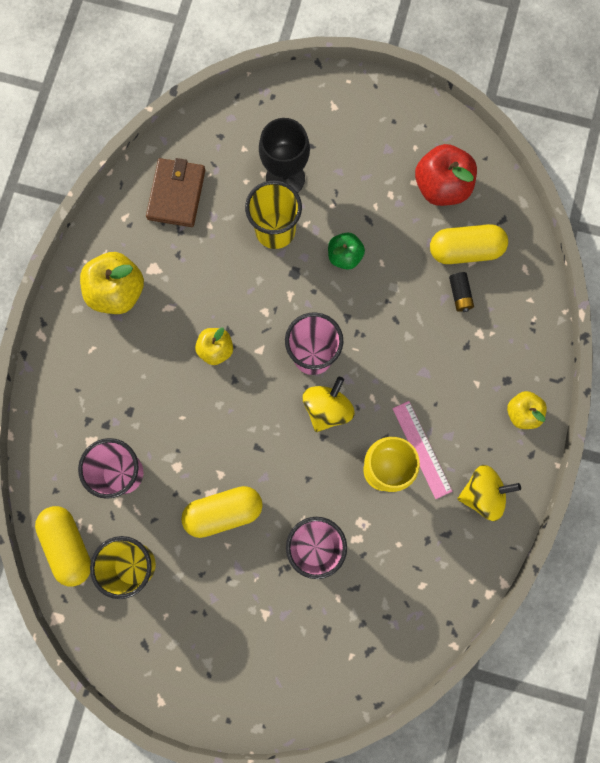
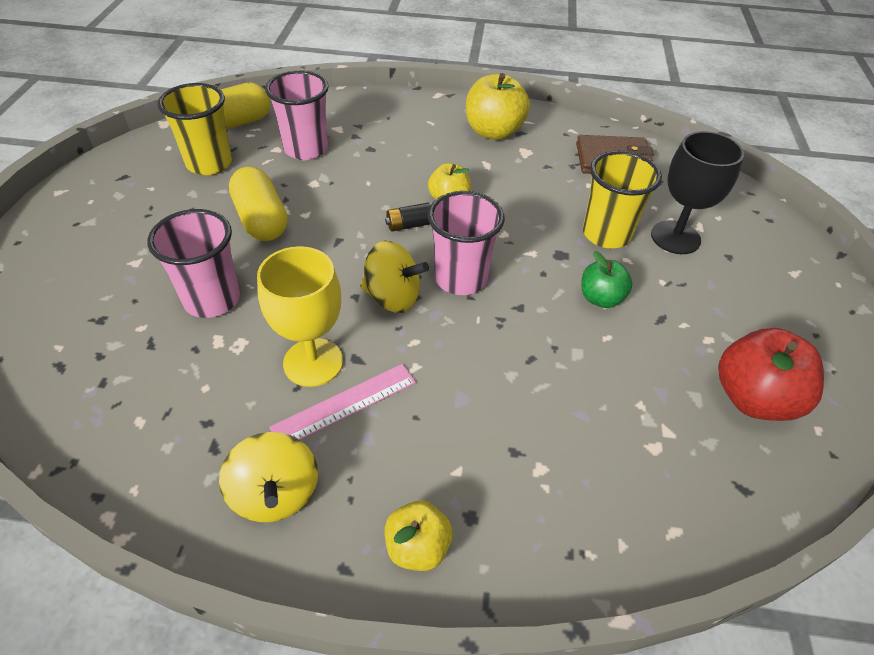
camera: 80 degrees right, 30 degrees down
(460, 294) = (594, 435): black battery -> black battery (409, 225)
(465, 250) = (669, 437): yellow capsule -> none

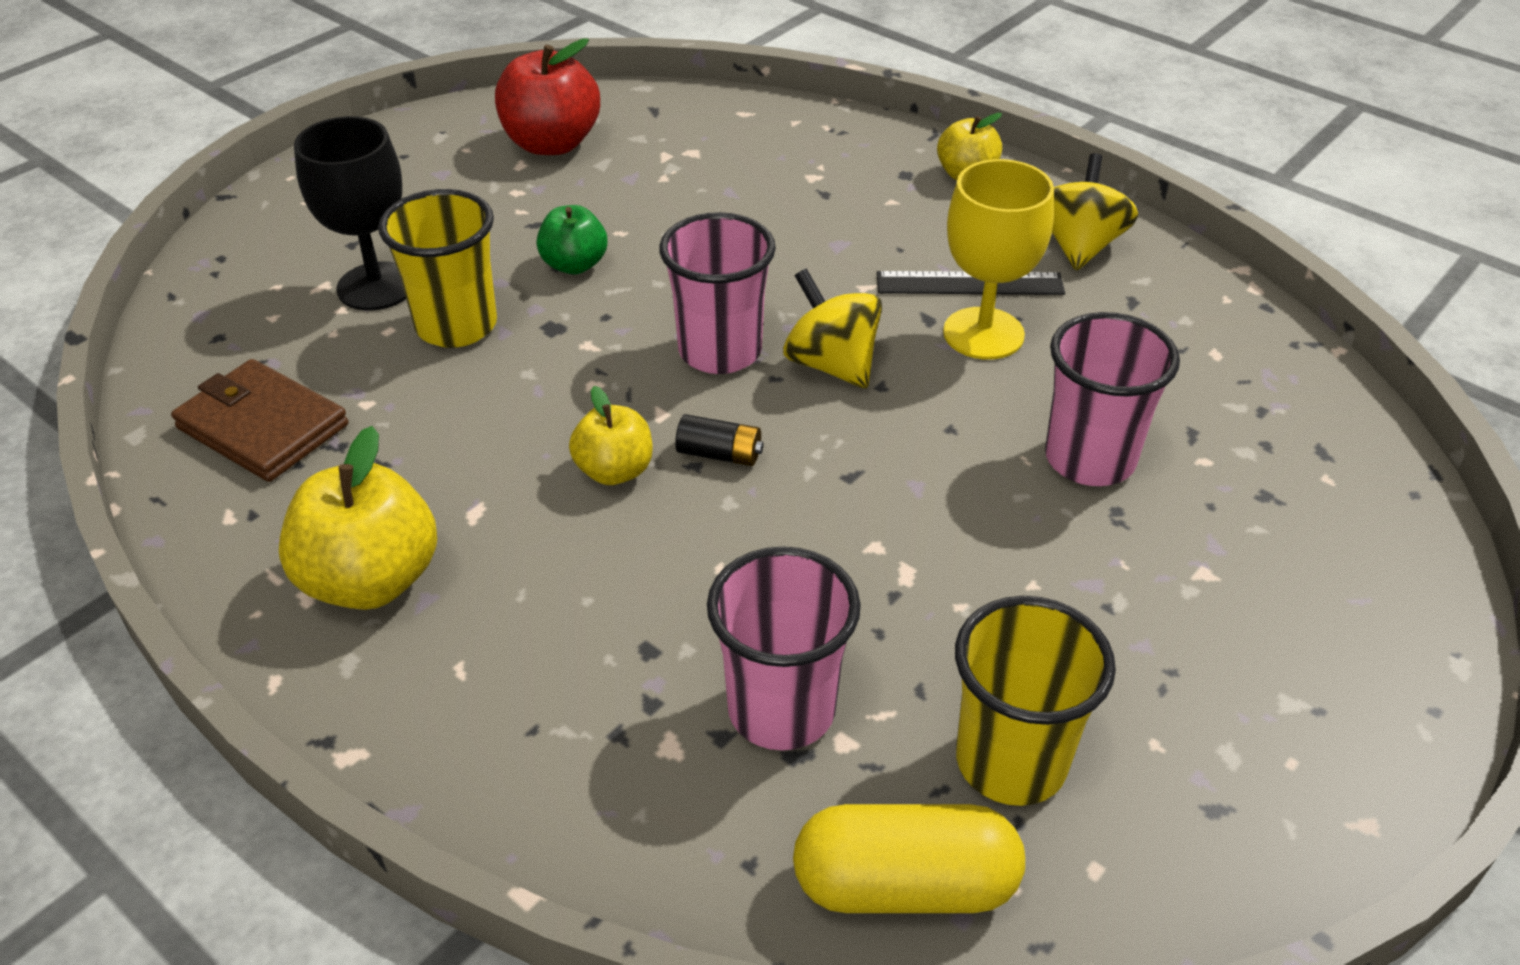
camera: 145 degrees left, 5 degrees down
(261, 219) = (958, 567): yellow capsule -> none
(345, 404) = (969, 283): pink ruler -> black ruler

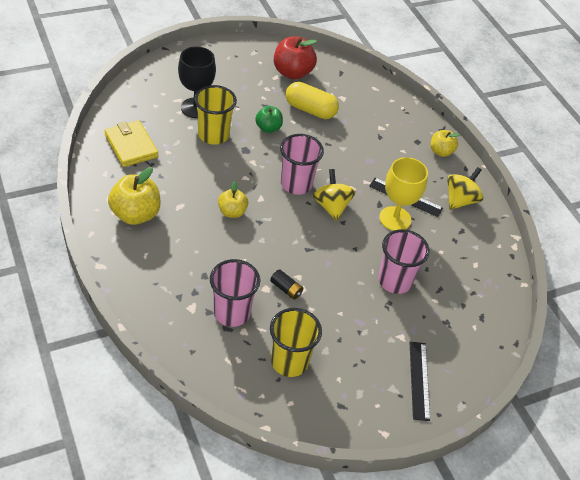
camera: 20 degrees right, 5 degrees up
(263, 426) = (131, 146): brown wallet -> yellow wallet
(719, 454) = (270, 222): black battery -> black battery (286, 289)
(904, 884) = (232, 378): yellow capsule -> yellow capsule (310, 110)
(1326, 652) = (419, 380): none -> black ruler

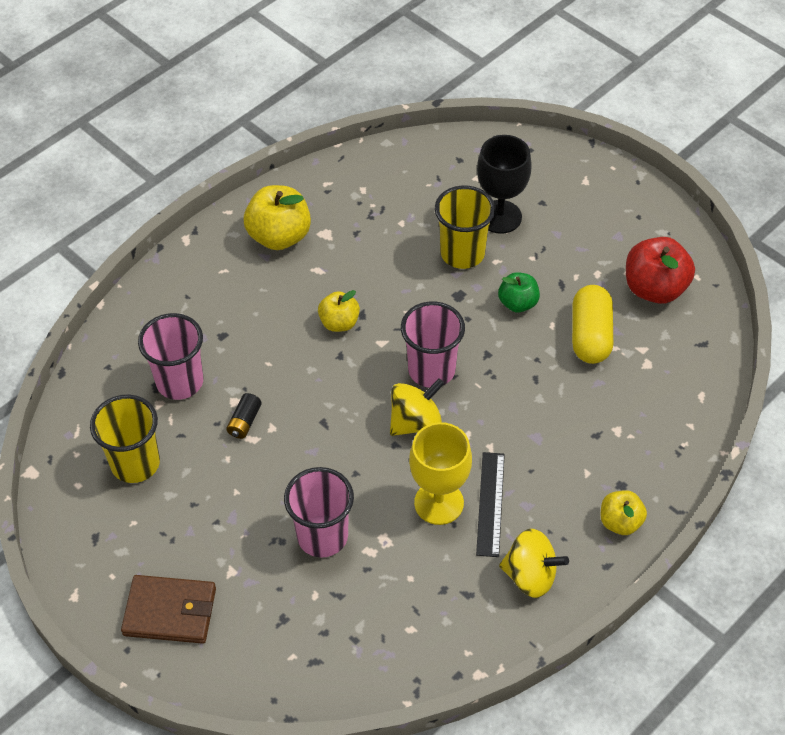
camera: 75 degrees right, 5 degrees up
(131, 146) = (387, 186): yellow wallet -> none
(419, 380) = (170, 612): black ruler -> brown wallet

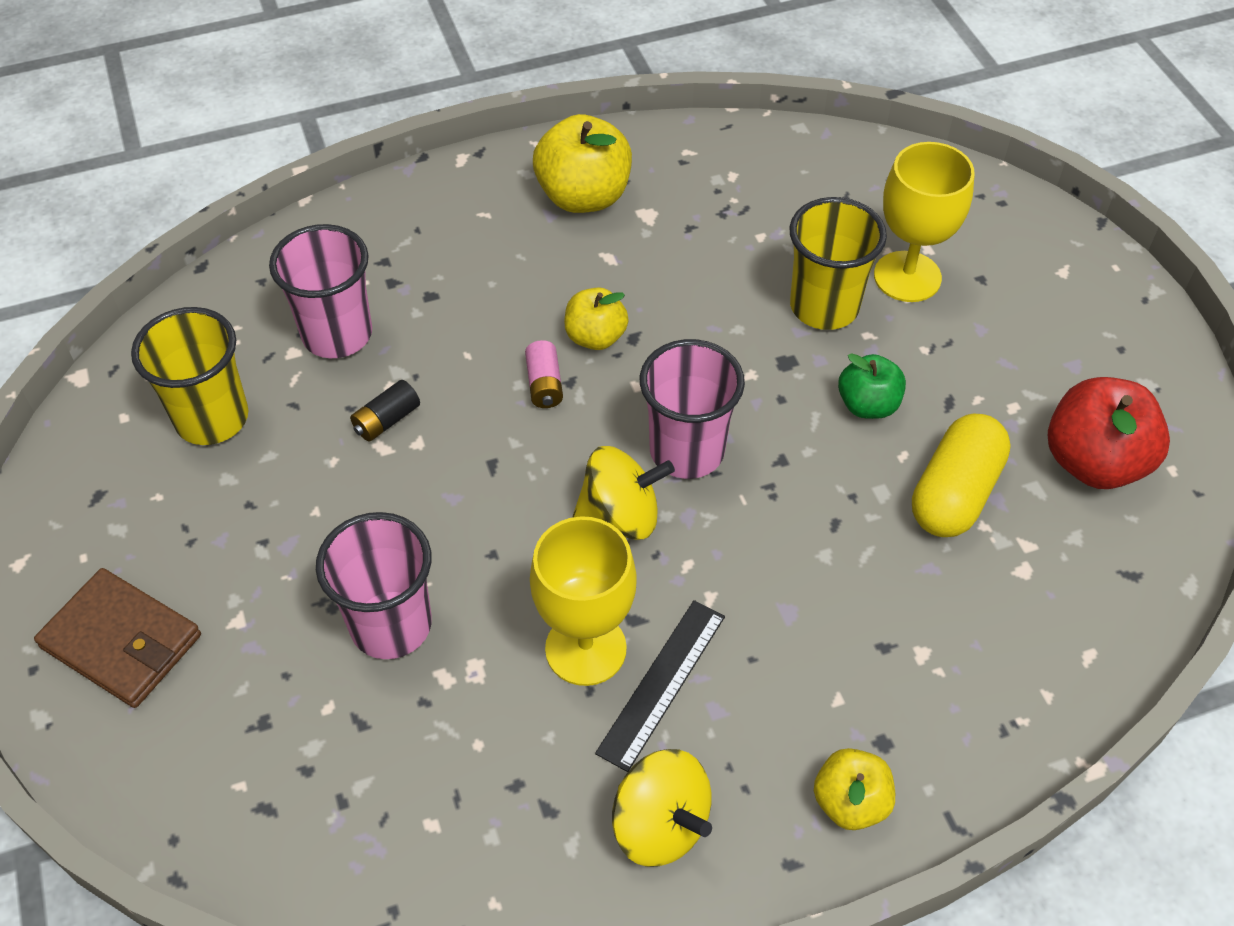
camera: 25 degrees right, 0 degrees up
(326, 363) = (544, 384): none -> pink battery
(500, 217) = (907, 277): black goblet -> yellow goblet

